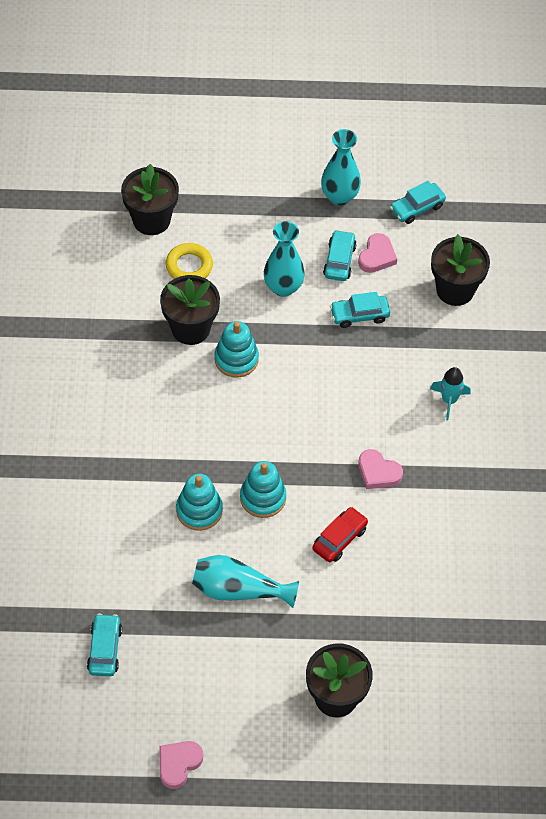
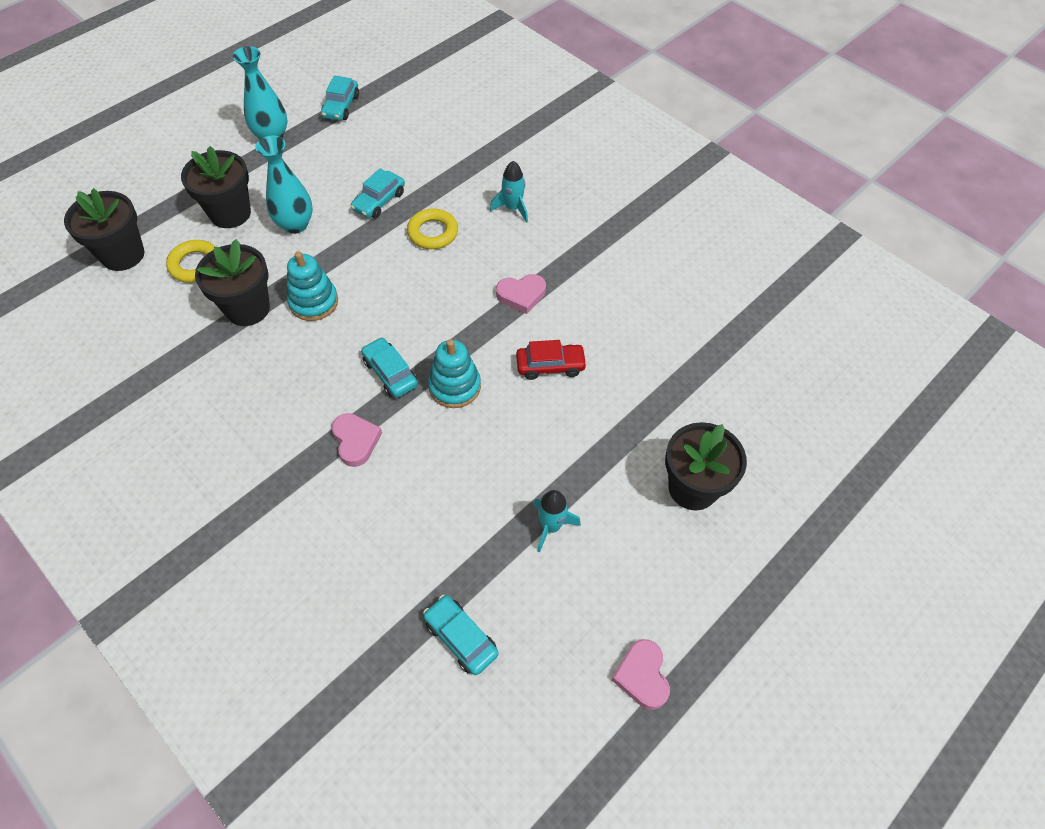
camera: 45 degrees left, 0 degrees up
(199, 510) = (412, 441): turquoise stacking toy -> none
(223, 637) = (551, 526): none -> turquoise rocket
(238, 590) = (519, 475): turquoise vase -> none
(339, 261) = (320, 177): turquoise car -> turquoise car (390, 373)
(339, 539) = (550, 366): red car -> red car turned 90 degrees clockwise
(370, 372) = (433, 233): none -> yellow ring
(377, 256) = (347, 155): pink heart -> pink heart (356, 441)
(455, 290) = (431, 137): black flower pot -> black flower pot (230, 213)

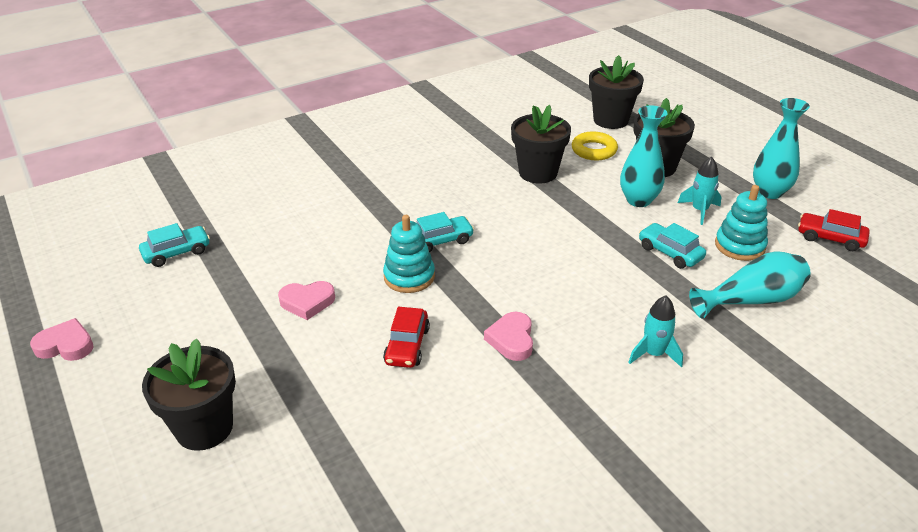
camera: 105 degrees right, 20 degrees down
(313, 302) = (537, 205): turquoise stacking toy -> turquoise stacking toy (739, 246)
(341, 106) = (830, 238): turquoise car -> red car
(356, 441) = (378, 217): pink heart -> pink heart (307, 302)
(433, 233) = (618, 285): yellow ring -> none
(434, 154) = (751, 300): none -> turquoise vase
(551, 526) = (232, 315): turquoise rocket -> turquoise rocket (699, 210)

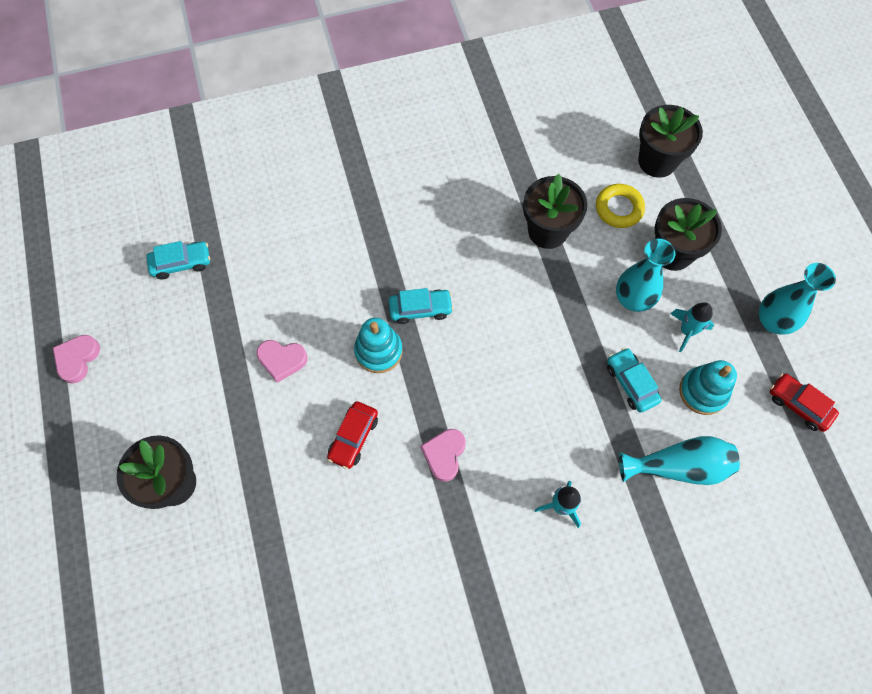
camera: 15 degrees right, 30 degrees up
(66, 345) = (77, 359): pink heart -> pink heart turned 90 degrees counterclockwise

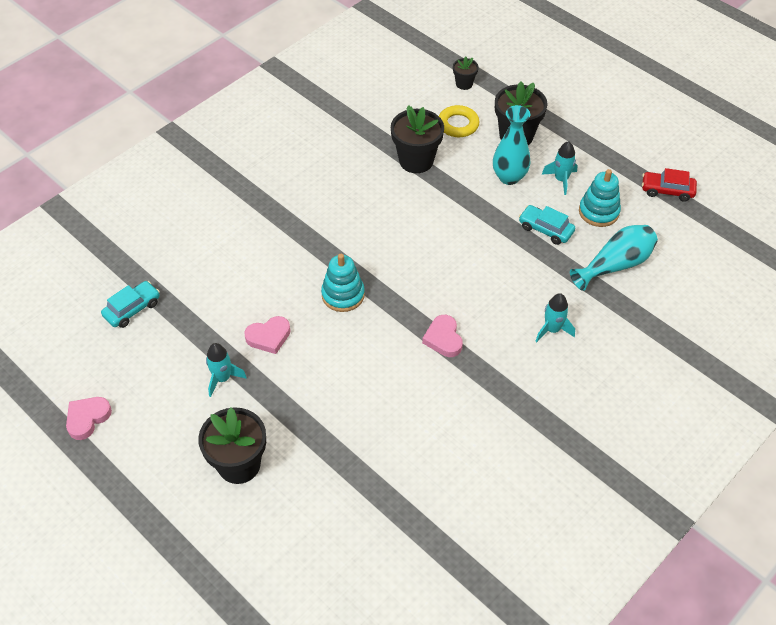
camera: 30 degrees left, 15 degrees down
(77, 359) = (87, 418): pink heart -> pink heart turned 45 degrees clockwise
(214, 383) = (222, 378): none -> turquoise rocket
(353, 437) = (365, 361): red car -> none
(420, 309) = (356, 252): turquoise car -> none
(657, 161) = (464, 84): black flower pot -> black flower pot, size x0.52
(772, 321) = (614, 148): turquoise vase -> none

